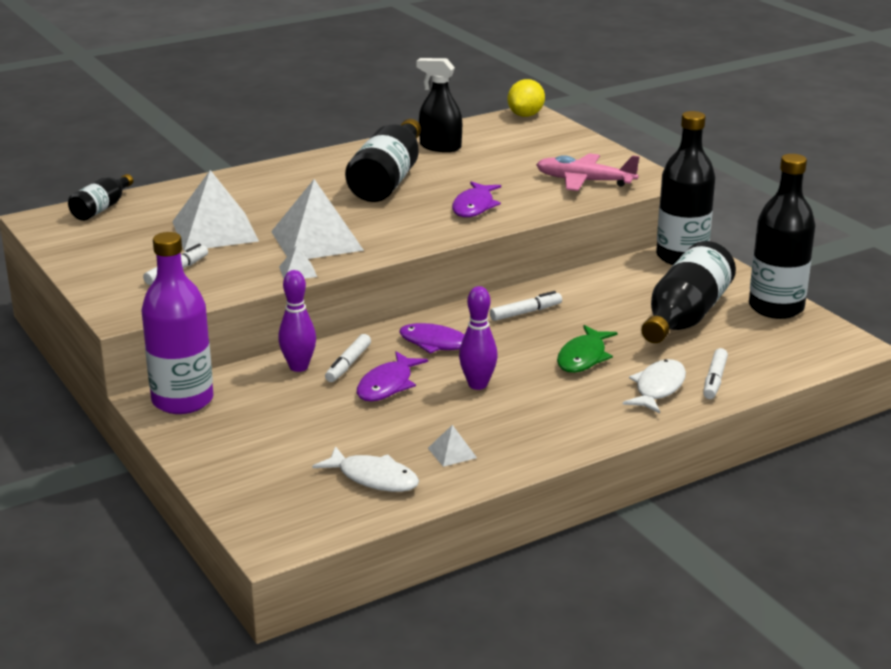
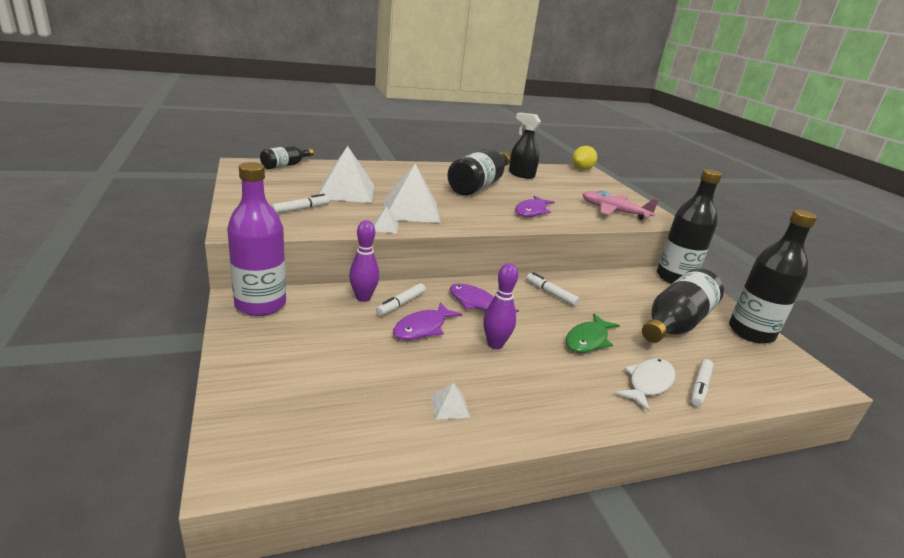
camera: 10 degrees right, 0 degrees up
(373, 478) = (368, 416): white fish -> none
(525, 312) = (550, 293): white marker -> white marker turned 120 degrees counterclockwise

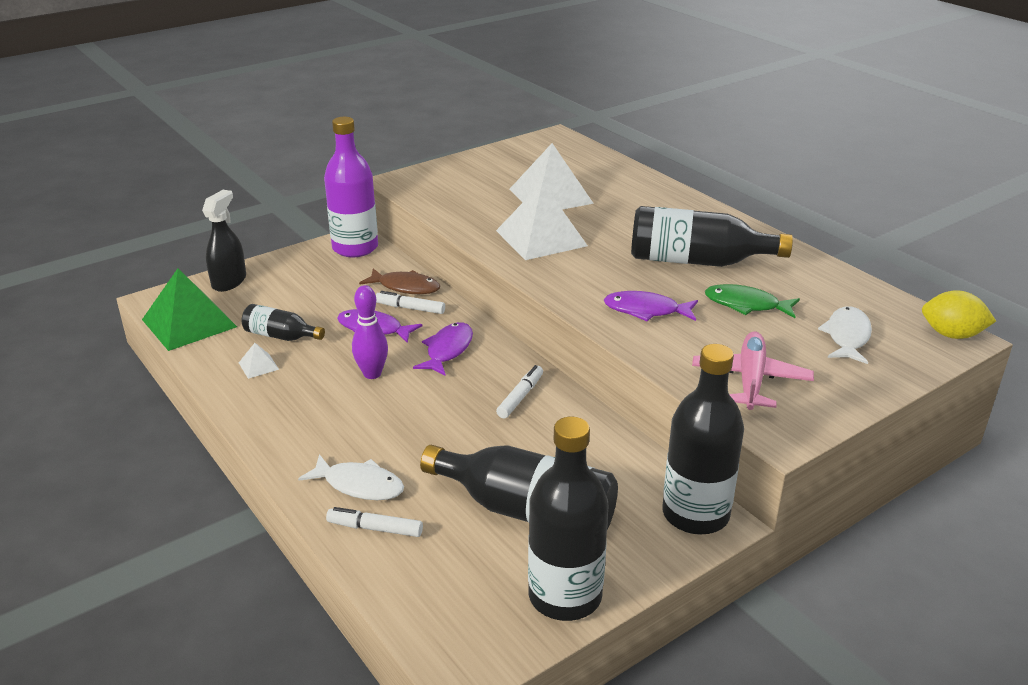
camera: 75 degrees right, 5 degrees up
(285, 165) = (583, 152): black bottle -> black bottle (280, 336)
(301, 209) = (472, 190): white marker -> none
(322, 446) = (189, 323): none -> green pyramid
(363, 298) = (405, 287): purple bowling pin -> brown fish
(385, 227) = (476, 235): white pyramid -> none
(521, 174) = (806, 284): black spray bottle -> black spray bottle (229, 281)
(577, 184) = (847, 336): none -> white fish
(588, 340) = (425, 435): green fish -> green fish (746, 305)

